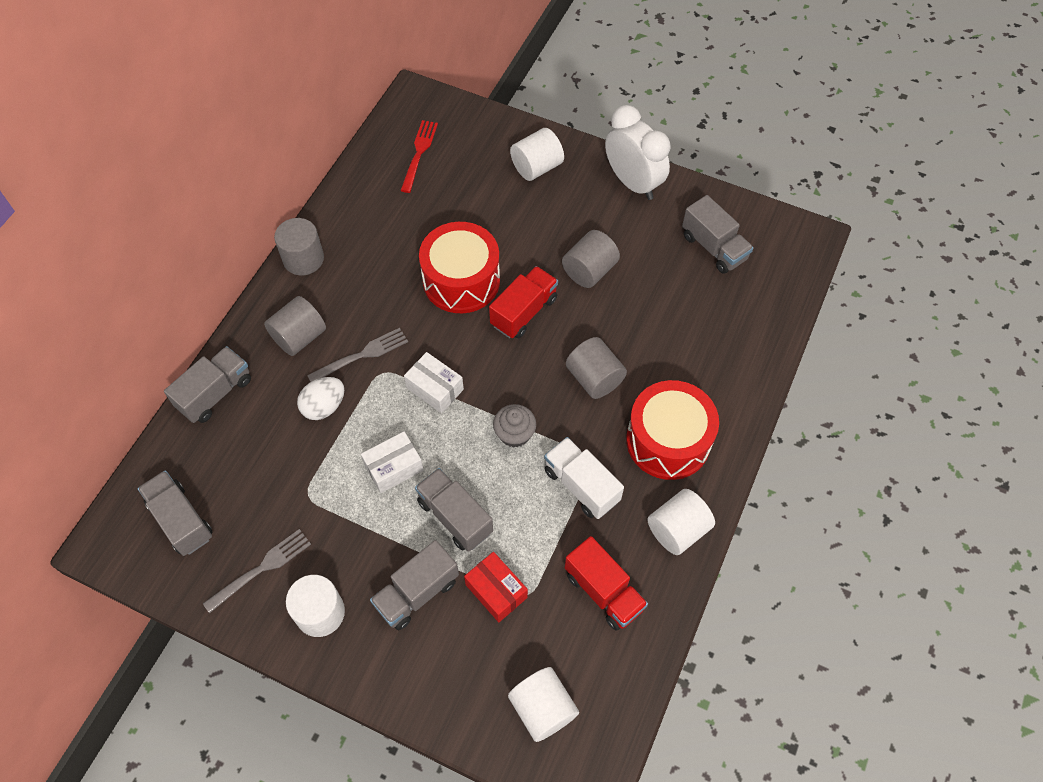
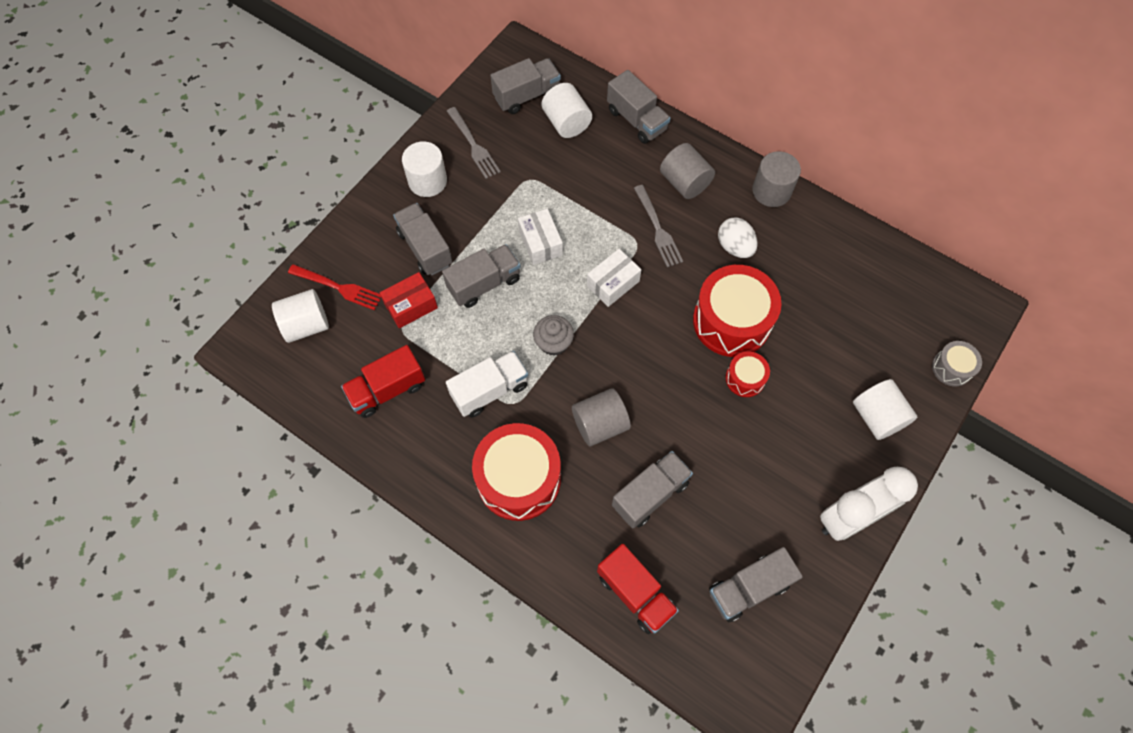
camera: 100 degrees right, 5 degrees up
(324, 406) = (610, 196): white egg -> white egg (734, 247)
(419, 153) = (901, 302): red fork -> red fork (338, 287)
(479, 118) = (951, 368): none -> grey drum
(520, 265) = (745, 378): none -> red drum
(524, 312) = (687, 372): red truck -> red truck (635, 593)
(589, 271) = (730, 445): grey cylinder -> none
(653, 328) = (650, 494): none -> grey truck
(677, 530) = (427, 466): white cylinder -> white cylinder (566, 123)

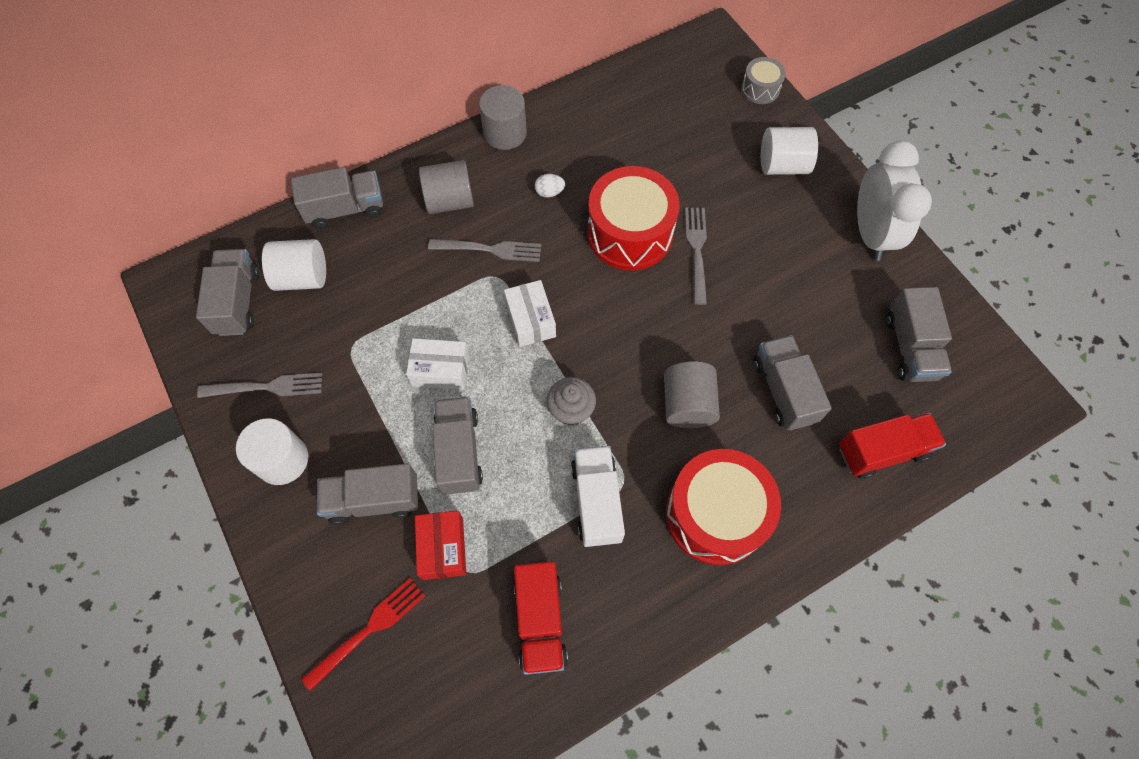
camera: 65 degrees left, 0 degrees up
(306, 325) = (400, 693): white cylinder -> none
(734, 247) = (549, 192): white egg -> white egg, size x0.60
(745, 378) = (697, 250): red drum -> grey fork

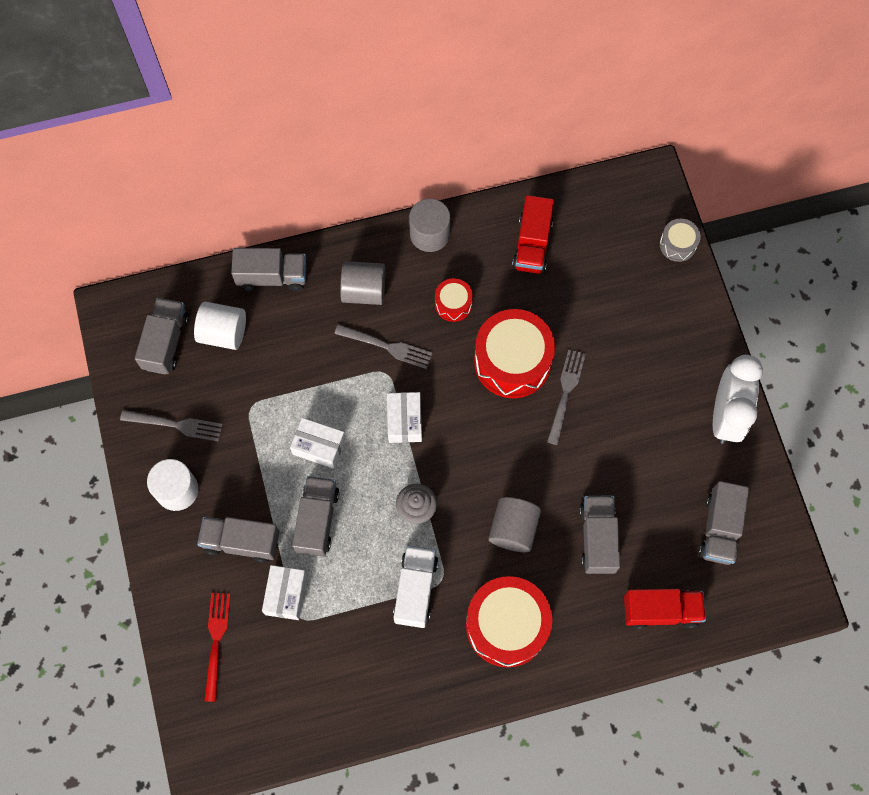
camera: 15 degrees right, 5 degrees up
(369, 630) = (216, 641): red fork -> red fork turned 60 degrees counterclockwise
(443, 548) = (286, 594): red box -> white box
(540, 621) = (346, 670): red truck -> red truck (532, 244)
(549, 192) = (453, 304): white egg -> red drum
(782, 165) = (670, 329): white cylinder -> none

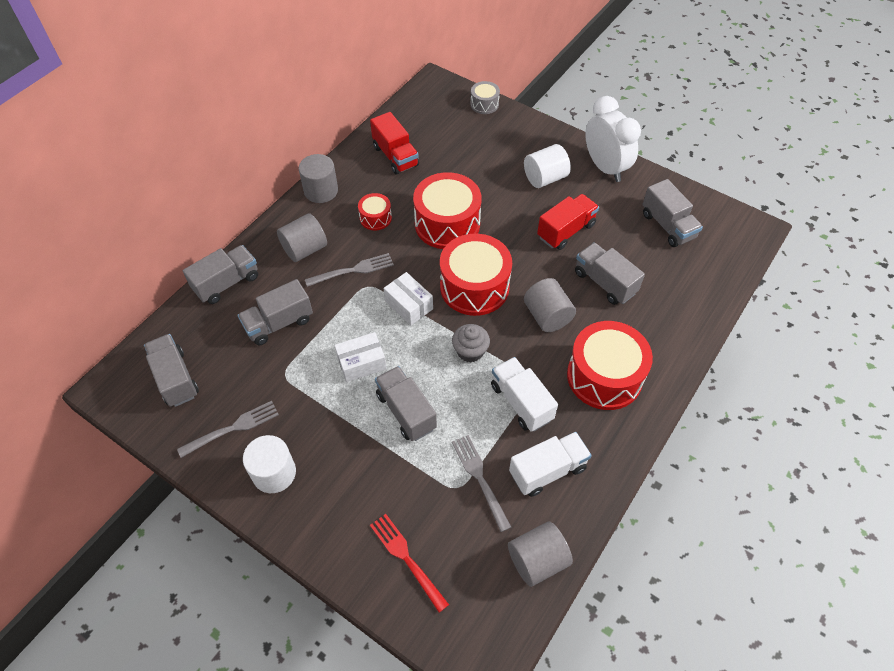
camera: 40 degrees left, 15 degrees down
(223, 333) = (219, 342): white cylinder -> white cylinder (545, 178)
(241, 542) = (361, 470): grey truck -> grey truck (279, 323)
(286, 594) = (430, 479): white box -> none
(308, 726) = (537, 560): none -> grey cylinder
(381, 664) = (547, 470): none -> white truck
(477, 448) = (474, 287): none -> red drum
(565, 393) = (499, 218): grey fork -> grey fork (480, 478)
(661, 610) = (686, 294): red truck -> red truck (566, 231)

